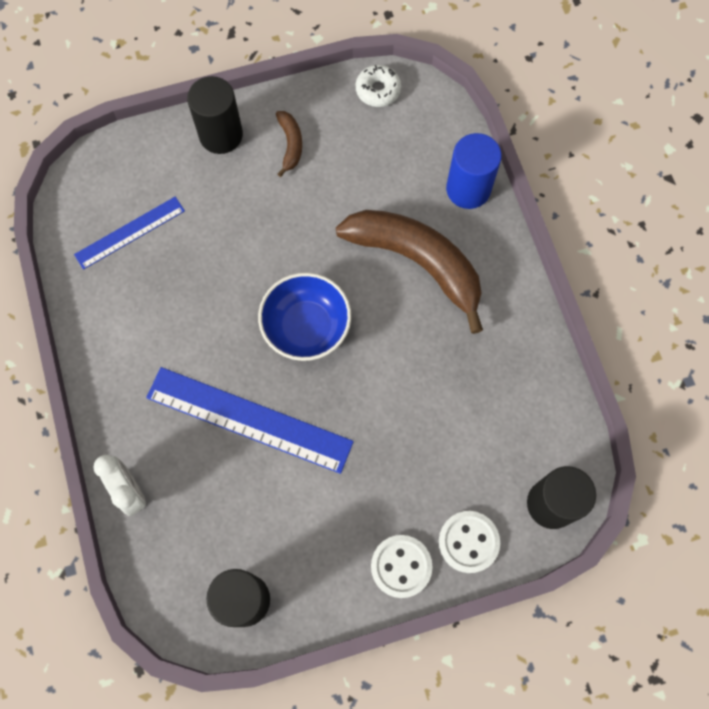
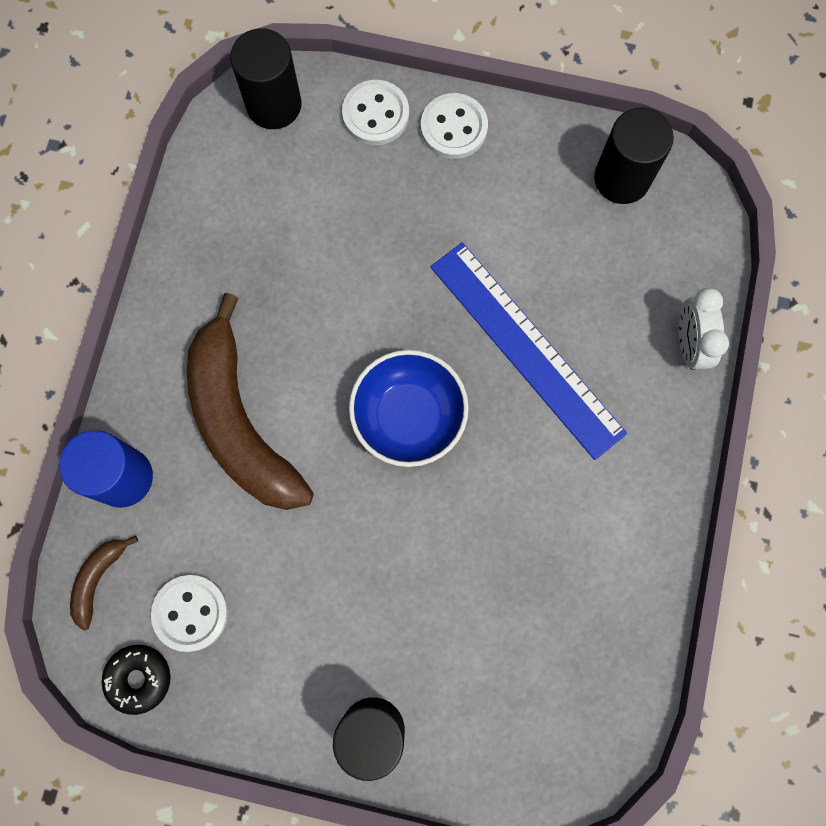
camera: 150 degrees left, 5 degrees up
(130, 232) = (553, 653): blue ruler -> none
(290, 144) = (294, 663): brown banana -> brown banana (98, 579)
(371, 138) = (191, 613): none -> white button
(378, 90) = (139, 678): white donut -> black donut

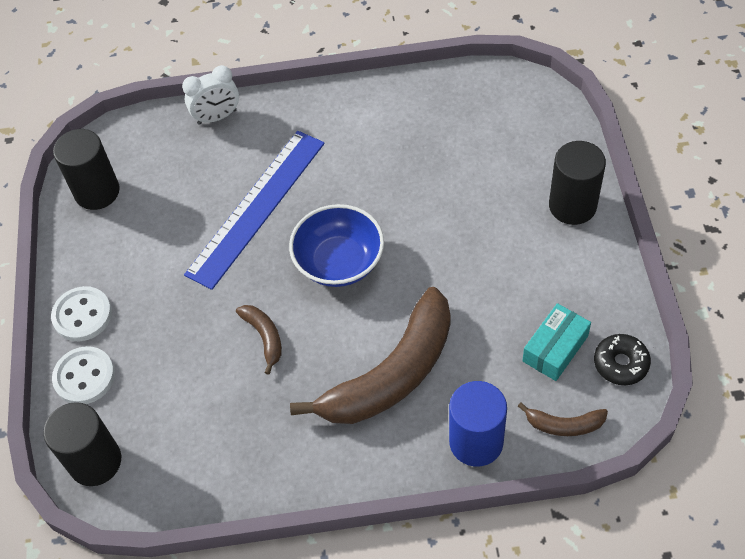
camera: 105 degrees left, 20 degrees down
(191, 613) = (555, 348): white button -> turquoise box
(345, 304) = (264, 337): none -> brown banana

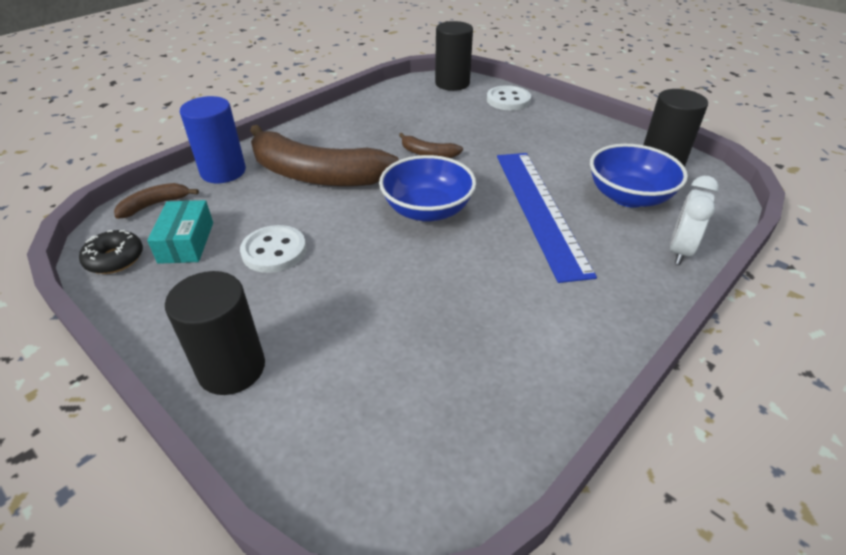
camera: 135 degrees right, 15 degrees down
(82, 315) = (553, 116): white button -> white button (274, 251)
(177, 177) = (628, 197): none -> blue bowl
(392, 374) = (316, 175): brown banana -> brown banana turned 75 degrees counterclockwise

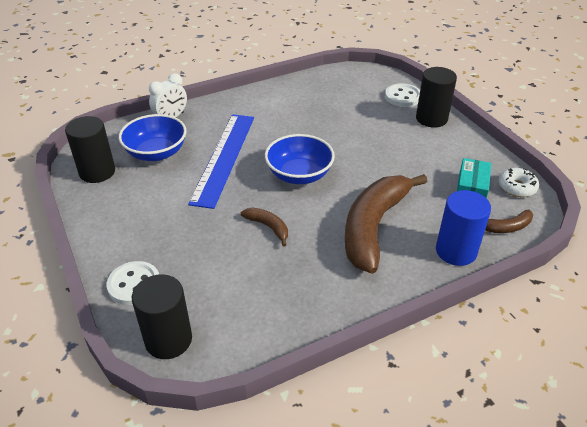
camera: 160 degrees left, 0 degrees up
(115, 259) = (517, 187): black donut -> white donut
(274, 251) = (410, 169): white button -> white button (403, 97)
(316, 175) = (373, 227): brown banana -> brown banana turned 105 degrees counterclockwise

